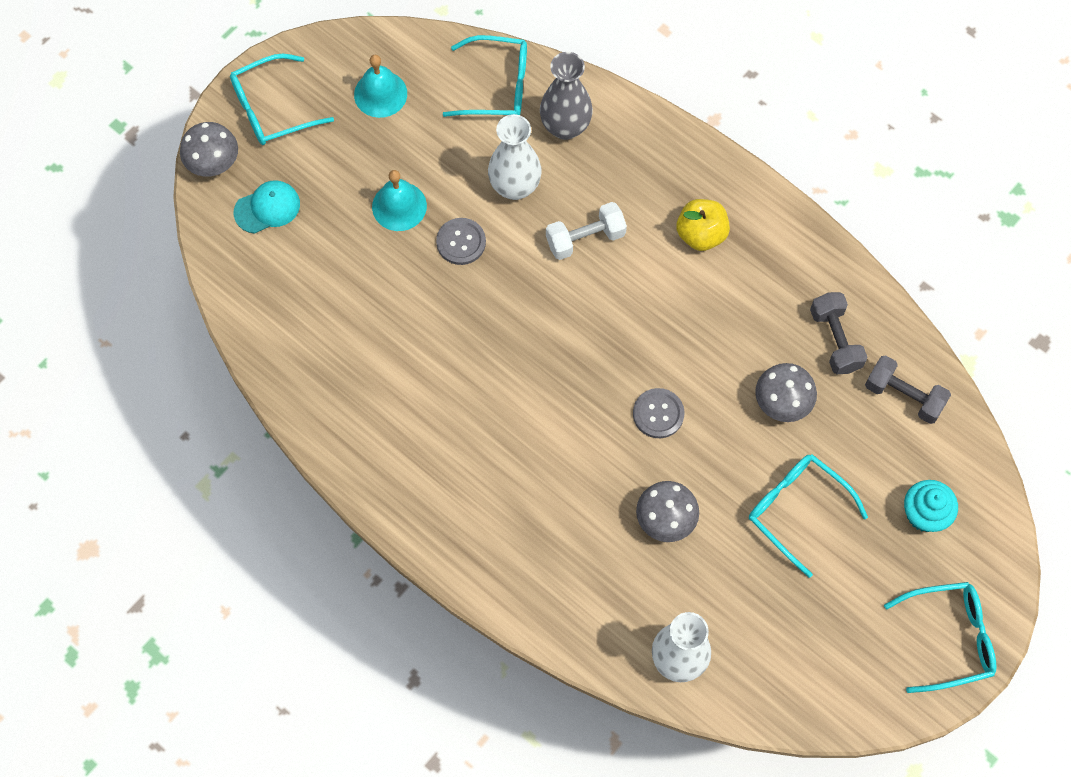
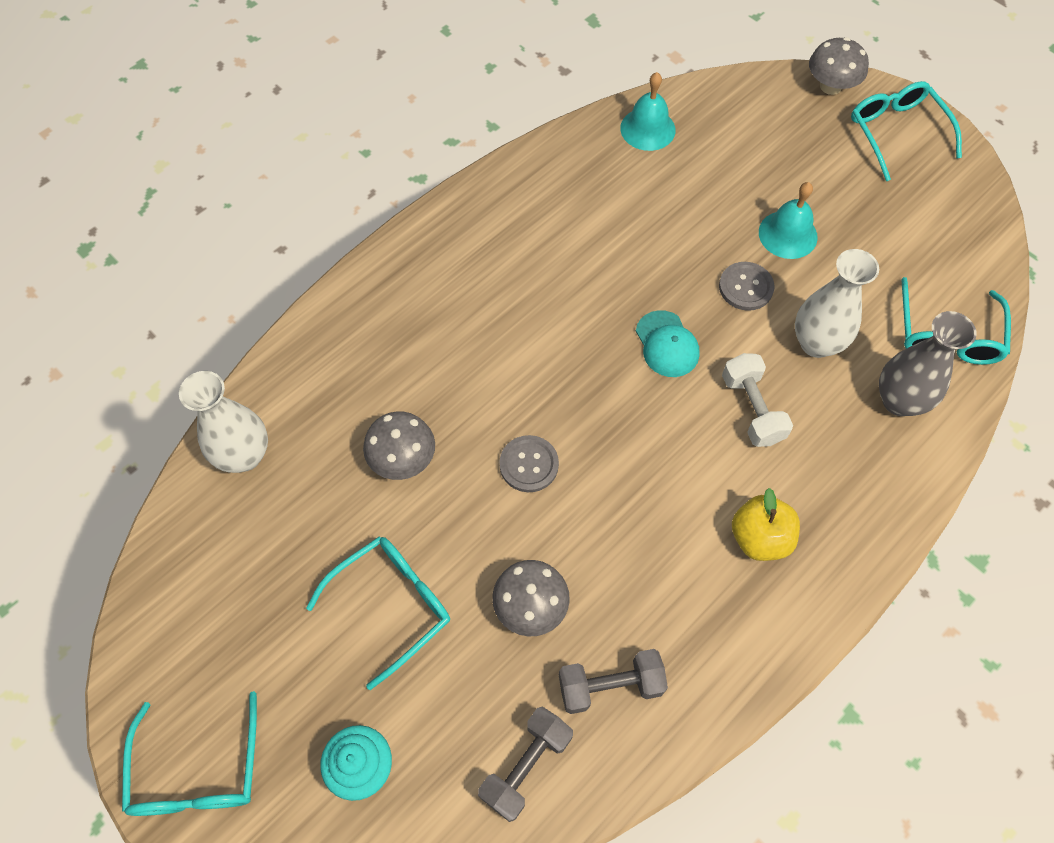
camera: 95 degrees right, 5 degrees down
(267, 208) = (782, 126): turquoise cap -> turquoise cap (667, 344)
(380, 94) = (924, 224): turquoise bell -> turquoise bell (647, 129)

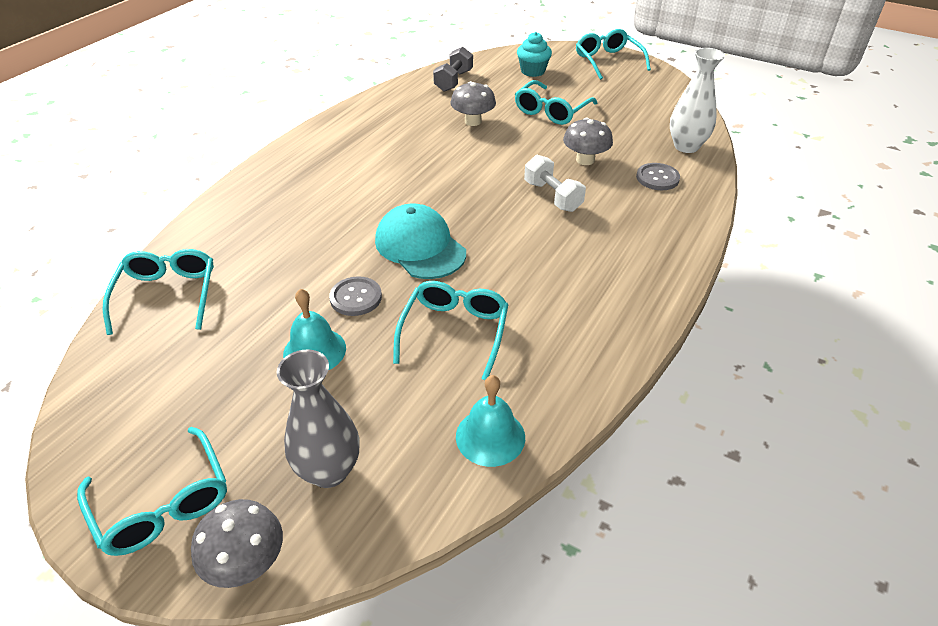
camera: 165 degrees right, 20 degrees down
(529, 464) = (500, 170): grey button -> grey button (657, 178)
(610, 686) = (418, 105): grey dumbbell -> none
(653, 226) = (454, 332): none -> turquoise glasses
(667, 344) = (420, 246): turquoise cap -> turquoise cap, size x1.60
(752, 409) = (345, 221): white dumbbell -> white dumbbell (552, 196)
(759, 538) = (337, 164): yellow apple -> none
(816, 343) = (290, 269): white vase -> none
(899, 400) = (224, 244): grey vase -> grey vase (329, 471)

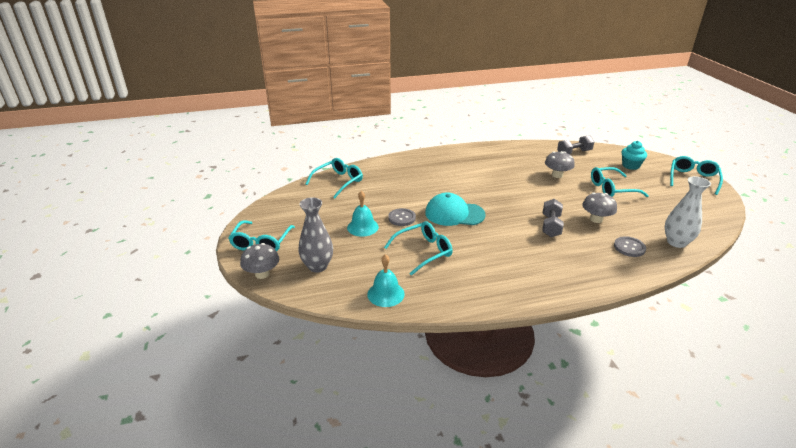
camera: 45 degrees right, 10 degrees down
(420, 246) = (454, 214): turquoise cap -> turquoise cap turned 90 degrees counterclockwise
(552, 196) = (551, 226): white dumbbell -> grey dumbbell

